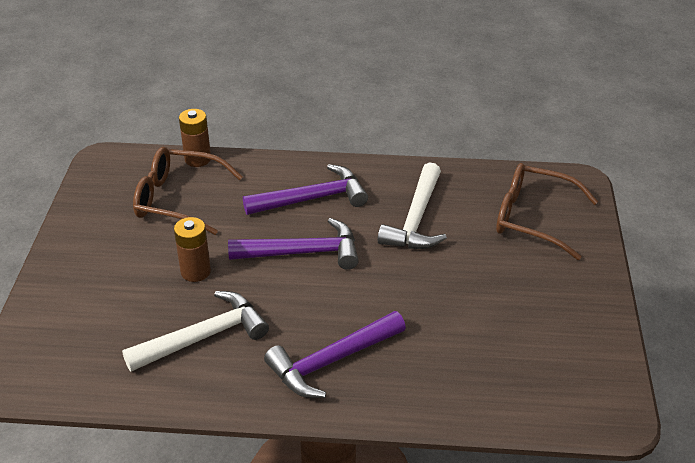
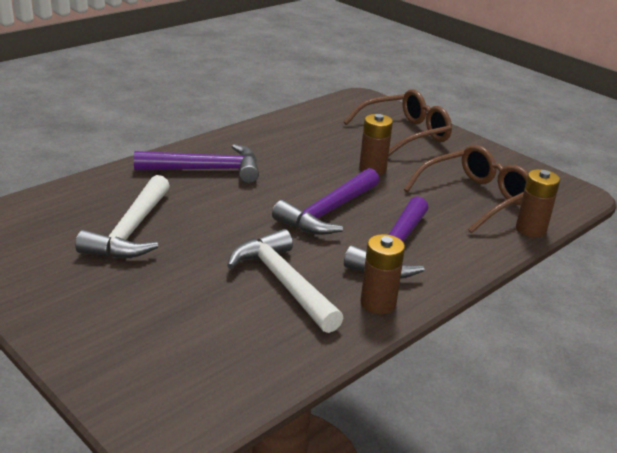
camera: 130 degrees right, 10 degrees down
(204, 336) = (303, 147): white hammer -> white hammer (131, 231)
(331, 361) = (206, 170): purple hammer -> purple hammer turned 75 degrees clockwise
(380, 175) = (378, 303): none -> brown battery
(533, 218) = (171, 349): brown glasses -> brown glasses (405, 134)

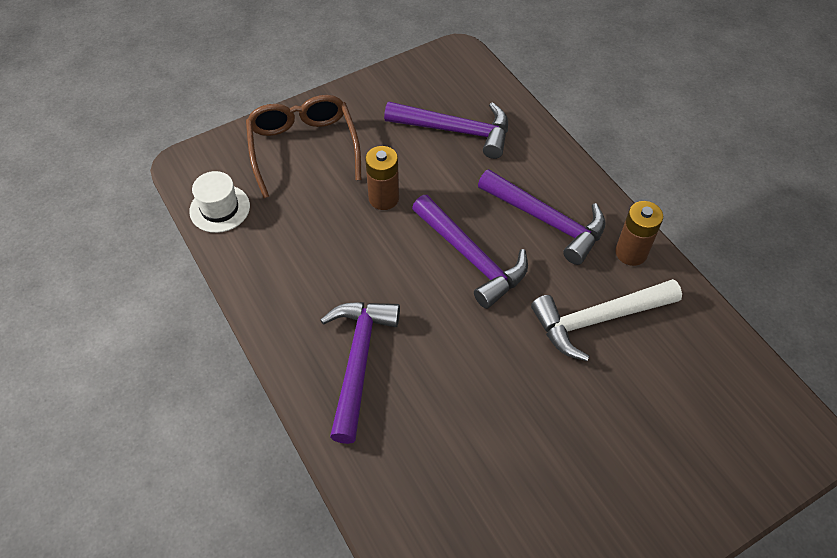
camera: 75 degrees left, 25 degrees up
(131, 231) = (494, 453): white hammer -> none
(326, 110) = (219, 208): none -> white hat
(475, 198) = (456, 131): brown glasses -> purple hammer
(531, 229) = (517, 109): brown battery -> none

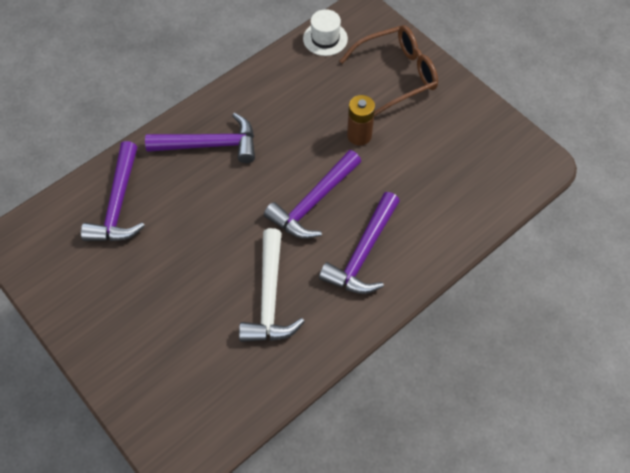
camera: 80 degrees right, 5 degrees up
(456, 131) = (447, 175): purple hammer -> purple hammer (118, 204)
(597, 320) = (270, 297): white hammer -> white hammer turned 150 degrees counterclockwise
(631, 253) = (343, 321): brown battery -> none

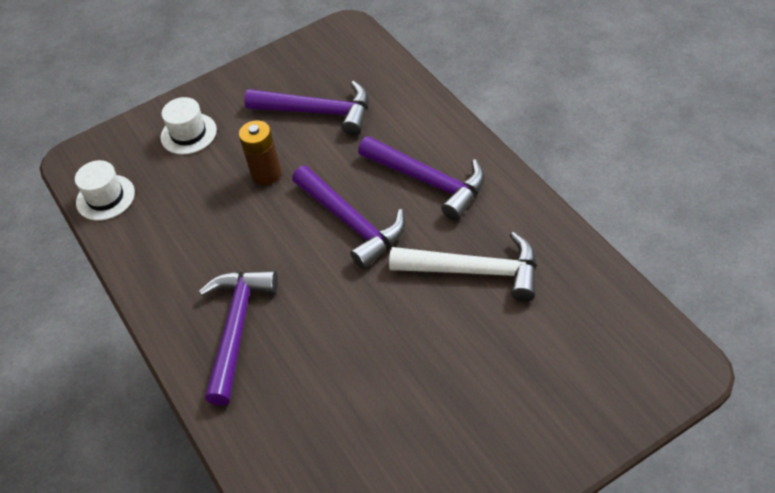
camera: 75 degrees left, 10 degrees down
(118, 204) = (307, 442): purple hammer -> purple hammer (318, 112)
(396, 75) = (188, 134): brown glasses -> white hat

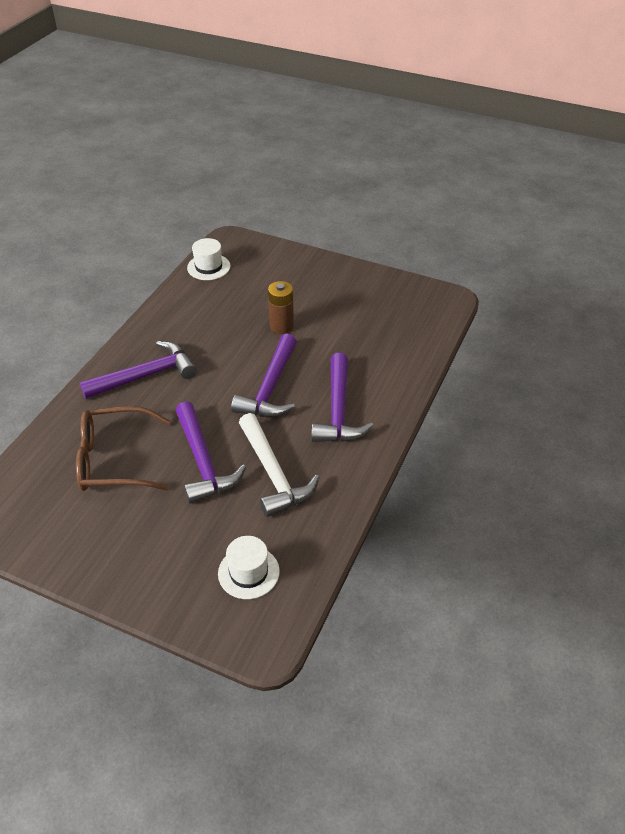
camera: 50 degrees right, 5 degrees down
(188, 134) = (288, 274): white hat -> white hat (248, 572)
(318, 112) = (357, 324): purple hammer -> purple hammer (203, 462)
(349, 410) = (114, 460): none -> brown glasses

